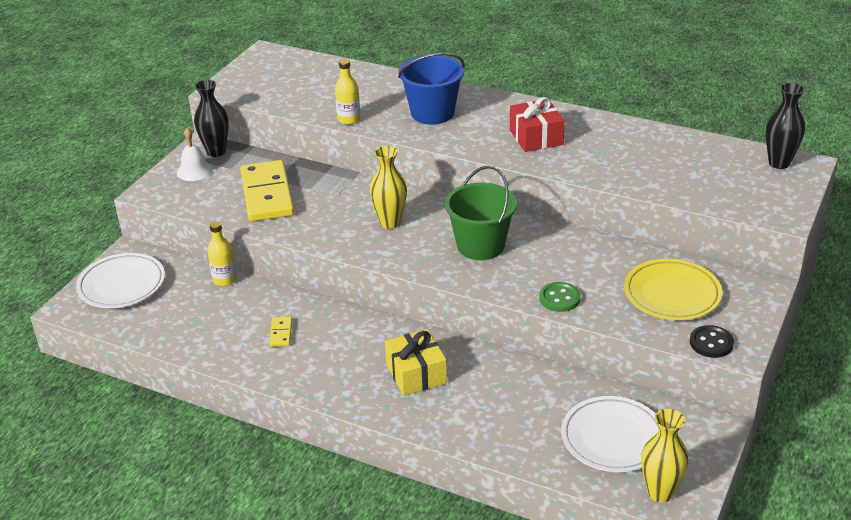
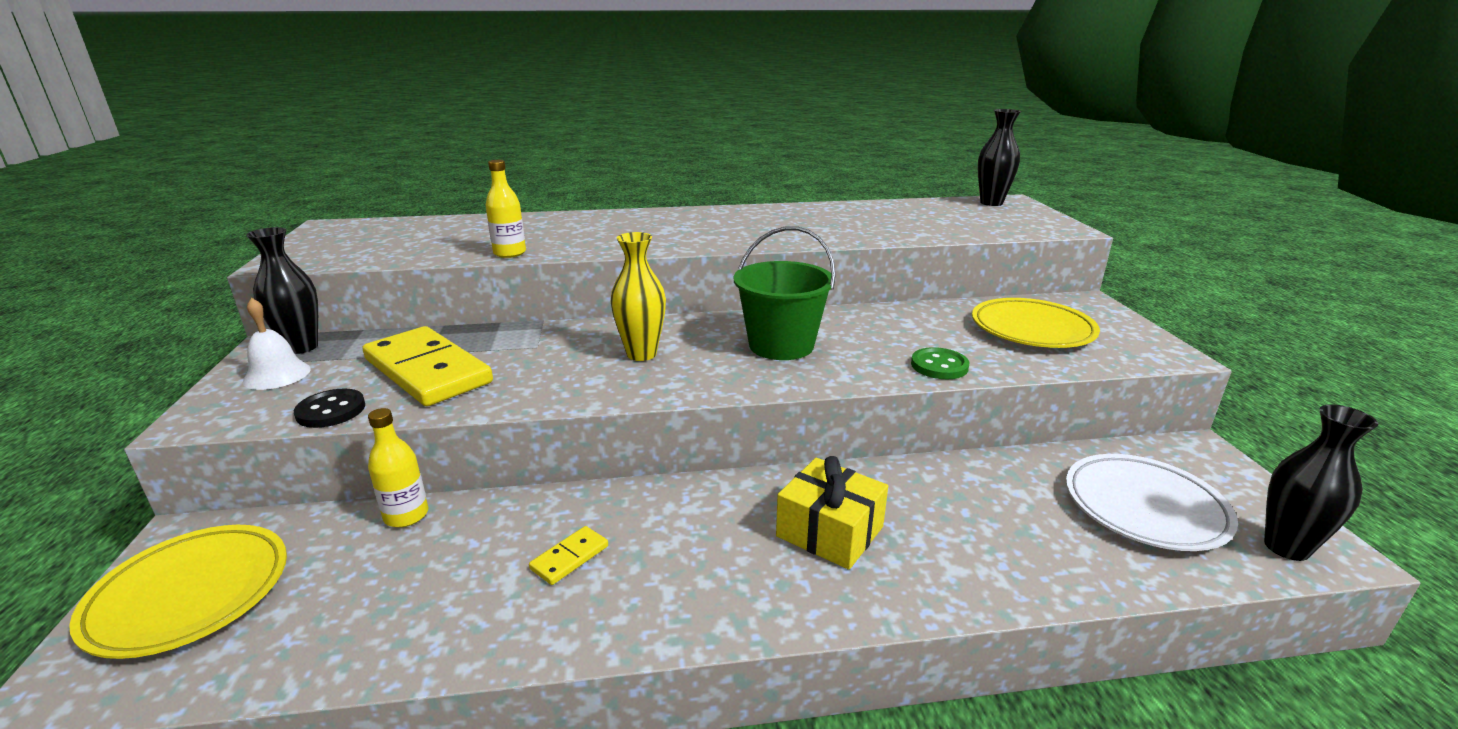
camera: 35 degrees left, 10 degrees down
(122, 285) = (190, 595): white plate -> yellow plate
(281, 333) = (569, 557): yellow domino -> yellow domino turned 75 degrees clockwise
(432, 113) = (611, 231): blue bucket -> none
(536, 137) = (753, 227): red gift -> none
(660, 492) = (1286, 547): yellow vase -> black vase
(711, 343) = (1138, 356): black button -> black button (331, 410)

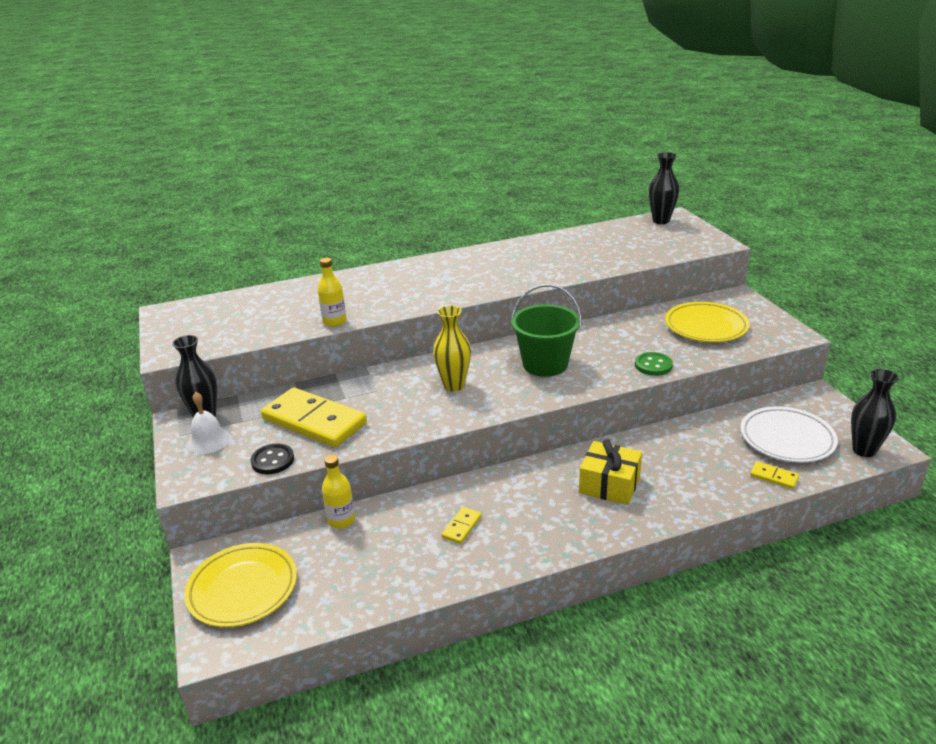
camera: 10 degrees left, 5 degrees up
(1115, 566) = (774, 477): none -> yellow domino

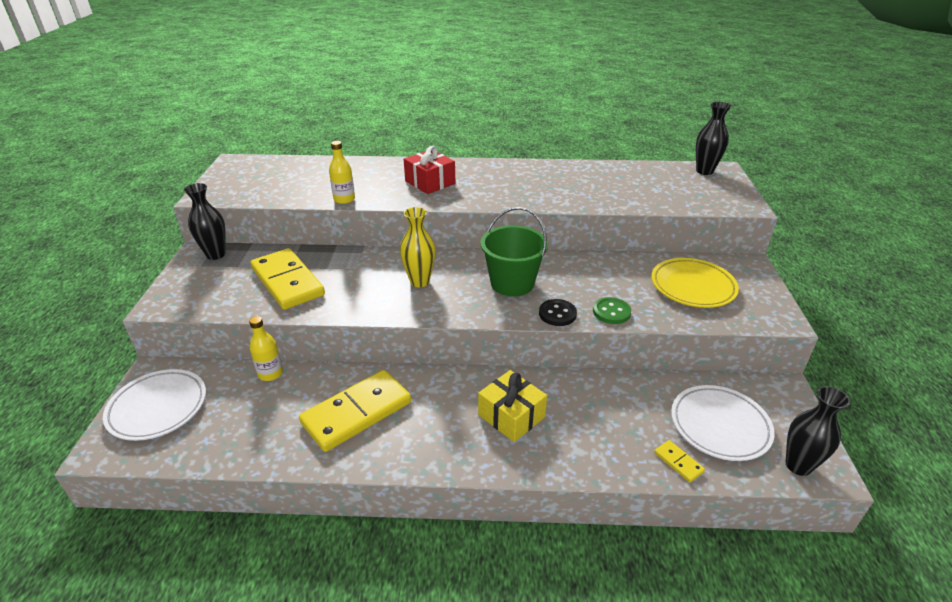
camera: 20 degrees right, 5 degrees up
(208, 441) = (201, 276): white bell -> none
(243, 589) = (158, 408): yellow plate -> white plate
(272, 460) = (231, 306): black button -> black button (557, 314)
(410, 285) = (430, 182): none -> red gift
(461, 527) = (357, 412): yellow domino -> yellow domino, size x2.40

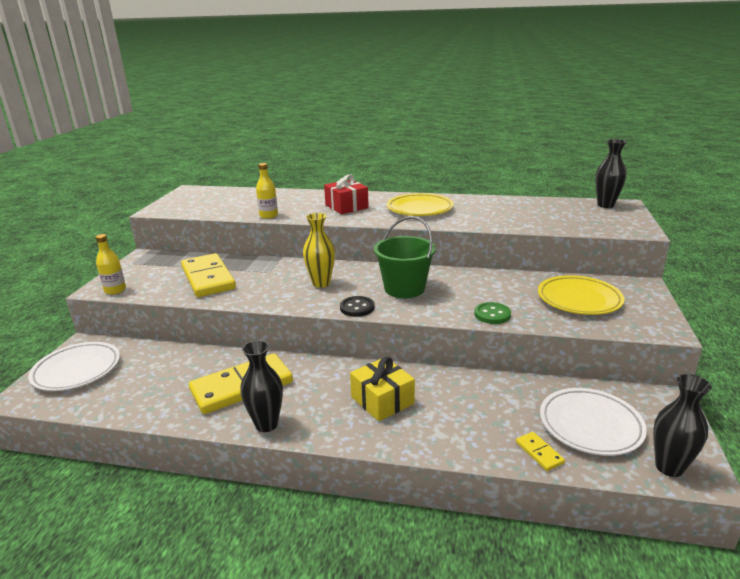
camera: 10 degrees right, 10 degrees down
(216, 254) = (157, 257): black vase -> black vase (266, 424)
(270, 373) = (178, 352): yellow bottle -> yellow bottle (115, 290)
(512, 183) = (419, 209): none -> yellow plate
(557, 314) = (439, 313): black button -> black button (357, 308)

